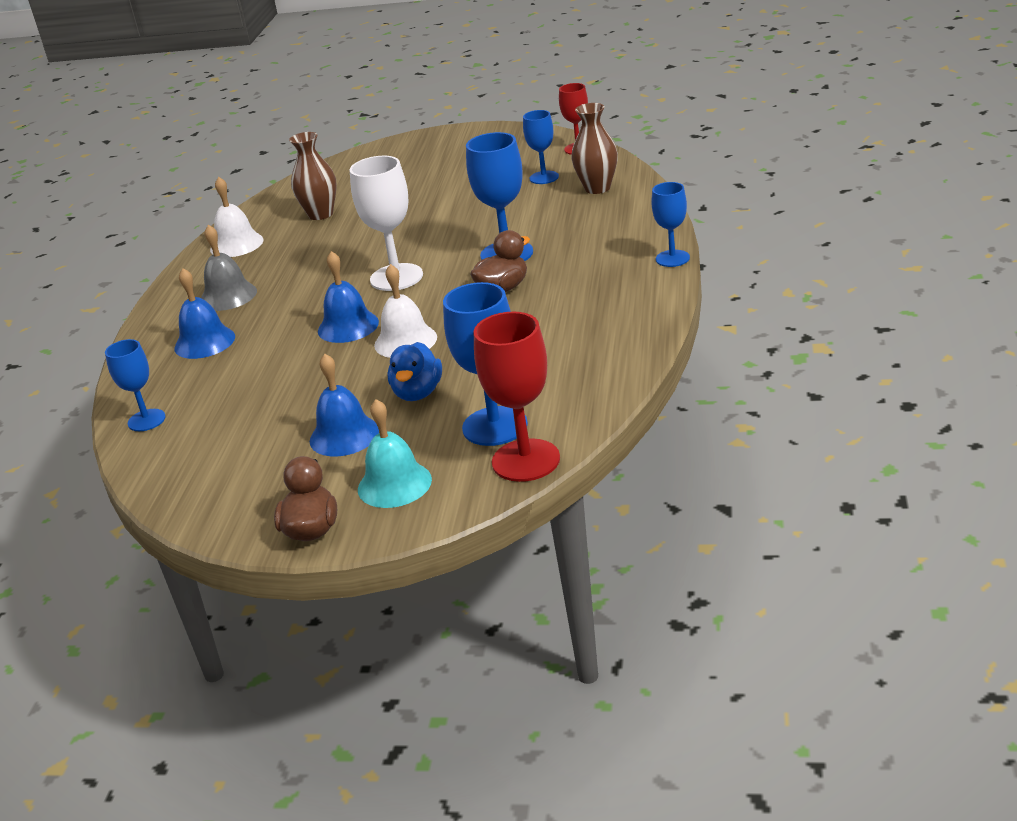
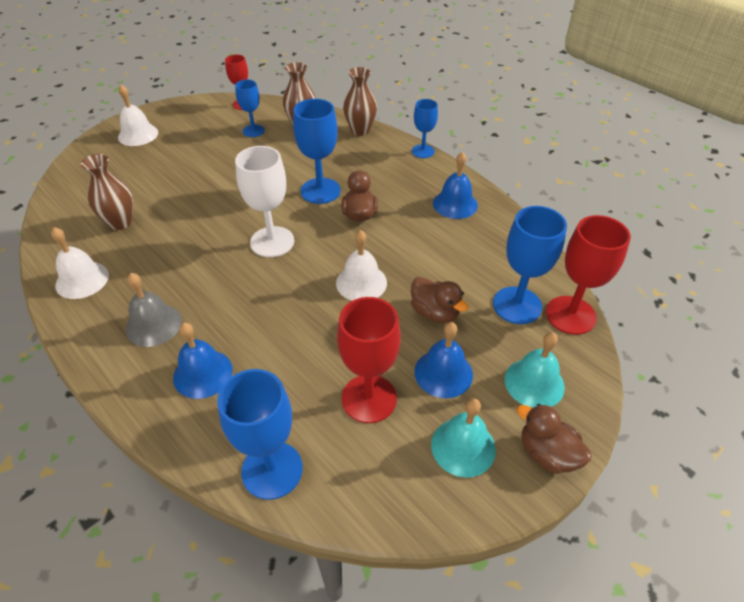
camera: 55 degrees left, 15 degrees up
(146, 420) = (272, 470): blue goblet -> blue goblet, size x1.63
(268, 418) = (369, 398): none -> red goblet
(268, 486) = (463, 447): none -> turquoise bell
(348, 326) = (301, 295): blue bell -> blue bell (455, 204)
(418, 393) = (435, 313): blue duck -> brown duck
(444, 147) = (138, 135): none -> white bell
(646, 214) = (360, 130): none -> brown vase

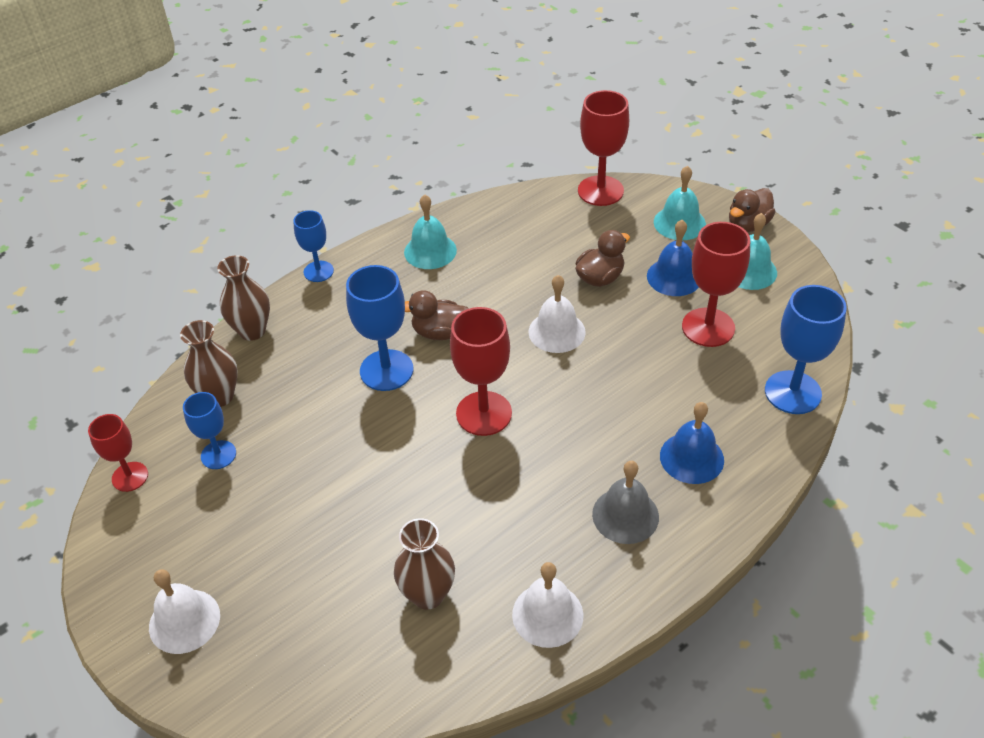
camera: 85 degrees left, 0 degrees up
(272, 242) = (484, 413): white goblet -> red goblet
(455, 204) = (430, 251): blue bell -> turquoise bell
(517, 305) = (589, 222): blue goblet -> none

